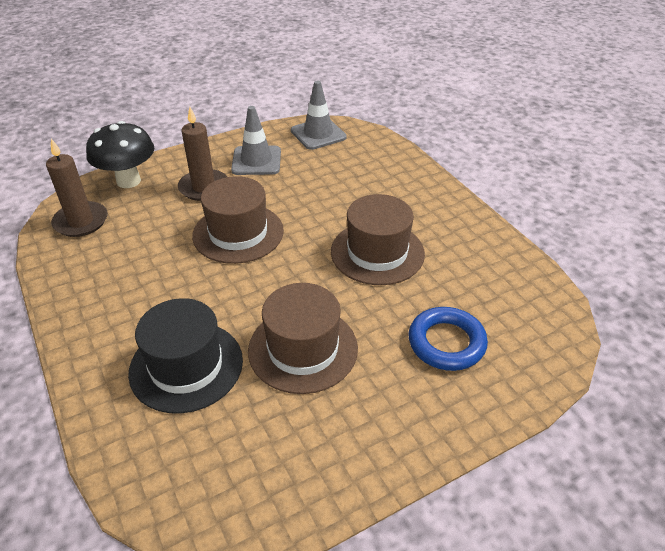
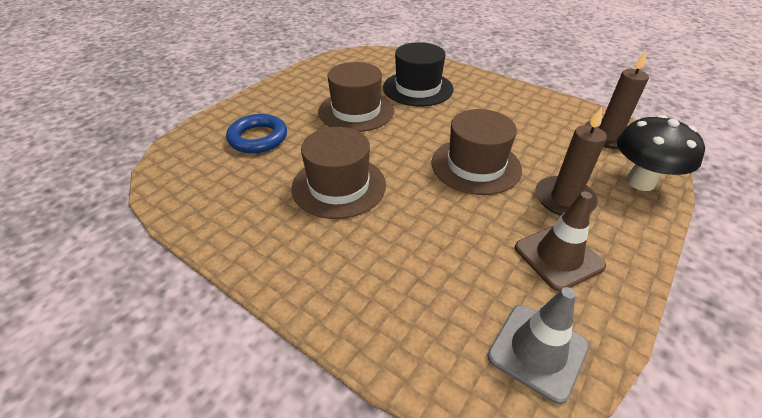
camera: 155 degrees right, 0 degrees up
(256, 161) = (558, 257): grey traffic cone -> brown traffic cone

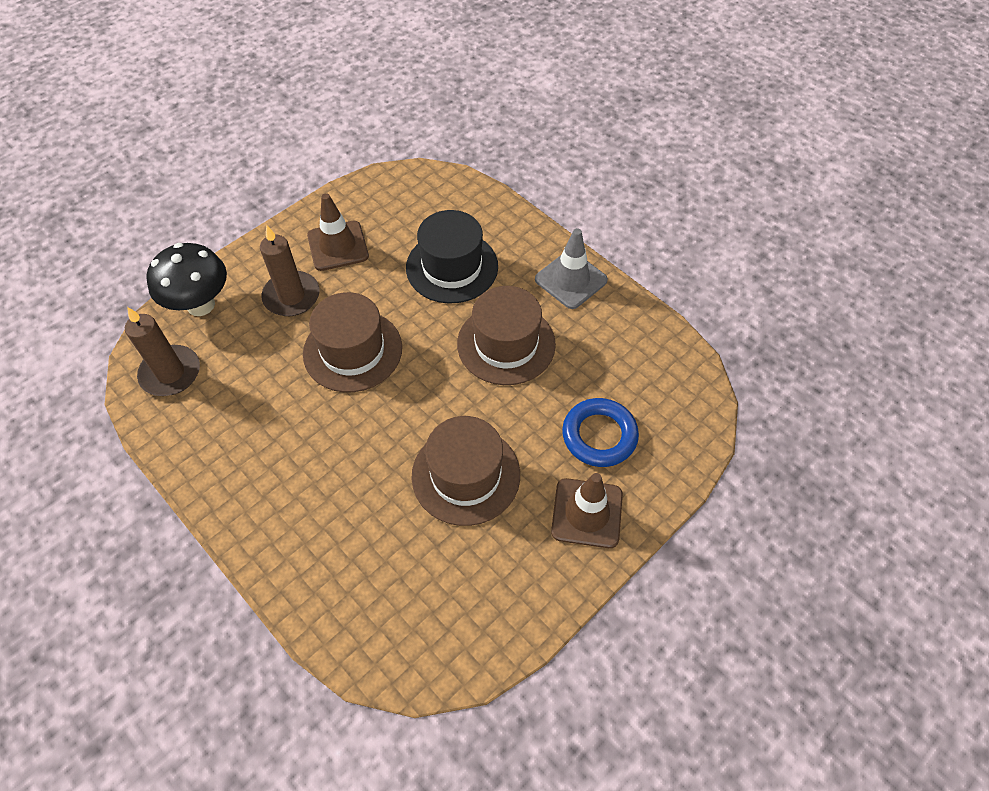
camera: 170 degrees left, 15 degrees up
(272, 104) = (587, 513): none -> brown traffic cone
(418, 88) = (358, 521): black hat -> black hat (452, 267)
(537, 351) = (395, 192): grey traffic cone -> grey traffic cone (571, 280)

